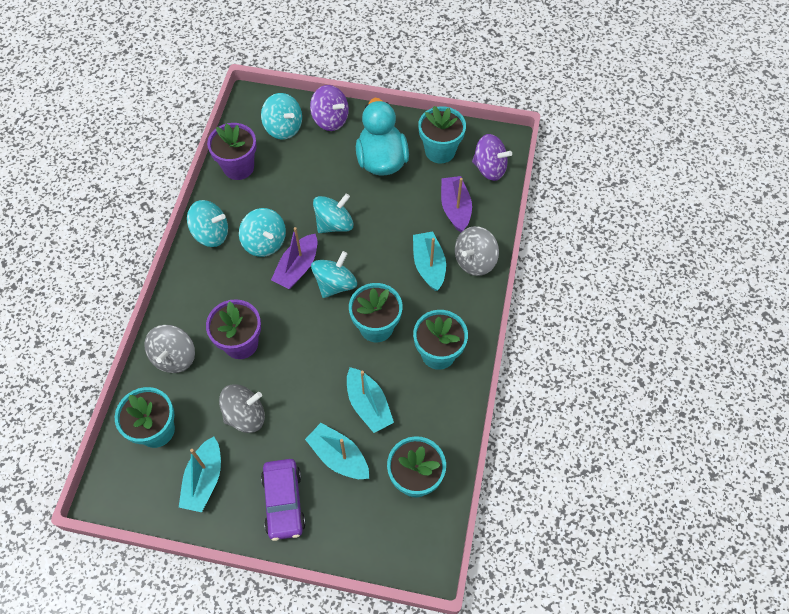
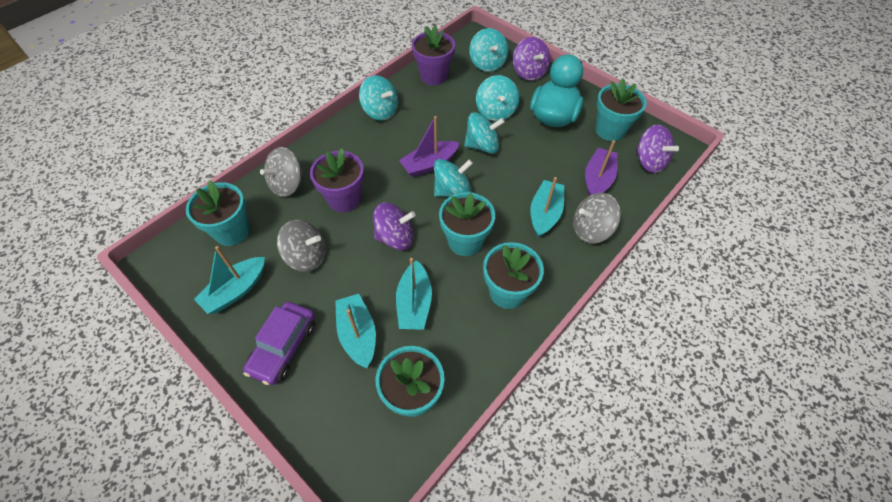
camera: 30 degrees right, 5 degrees down
(265, 242) = (417, 135): turquoise spinning top -> turquoise spinning top (496, 111)
(313, 355) = (395, 237): none -> purple spinning top

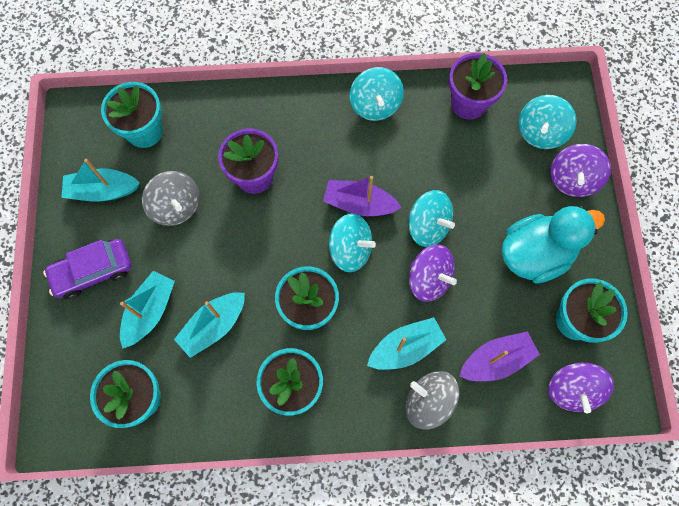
camera: 45 degrees right, 15 degrees up
(287, 184) = (224, 120): grey spinning top -> none
(395, 237) = (258, 252): purple spinning top -> purple spinning top (429, 279)
(496, 111) = (484, 198): turquoise spinning top -> none

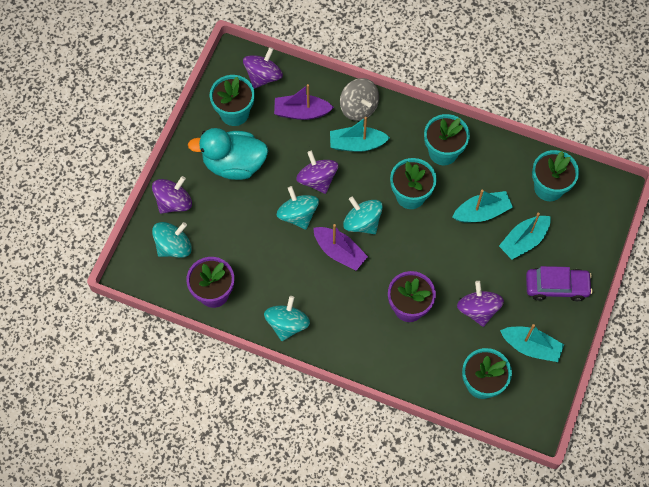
camera: 155 degrees left, 5 degrees down
(176, 206) = (478, 309): grey spinning top -> purple spinning top

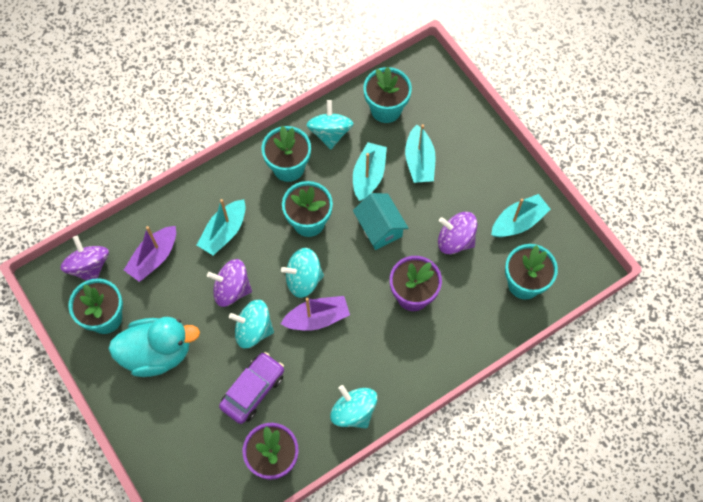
camera: 55 degrees left, 0 degrees up
(173, 246) = (197, 466): turquoise spinning top -> turquoise spinning top (330, 133)
(174, 202) = (152, 435): purple spinning top -> none
(234, 164) = (157, 353): turquoise duck -> turquoise duck turned 135 degrees counterclockwise
(359, 107) = (189, 206): grey spinning top -> none
(445, 248) = (380, 228): none -> turquoise house
(556, 286) = (479, 165): purple car -> purple car (253, 390)

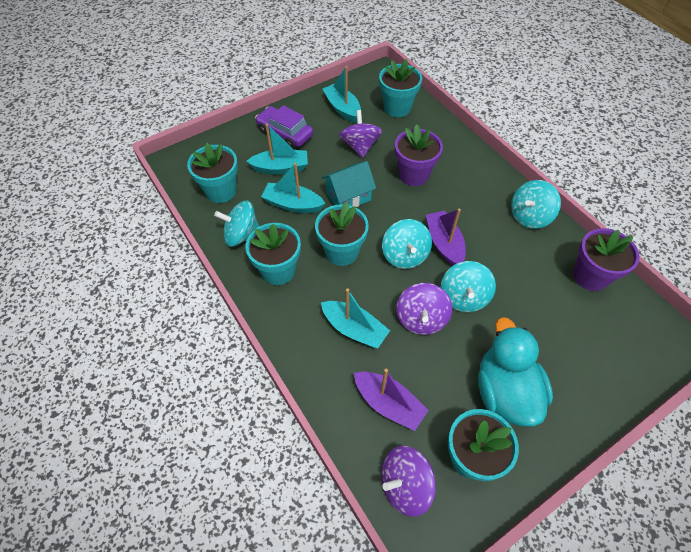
camera: 90 degrees left, 10 degrees down
(253, 390) = (527, 295): purple car -> purple car (285, 133)
(455, 240) = (360, 146): purple spinning top -> purple spinning top turned 150 degrees clockwise

